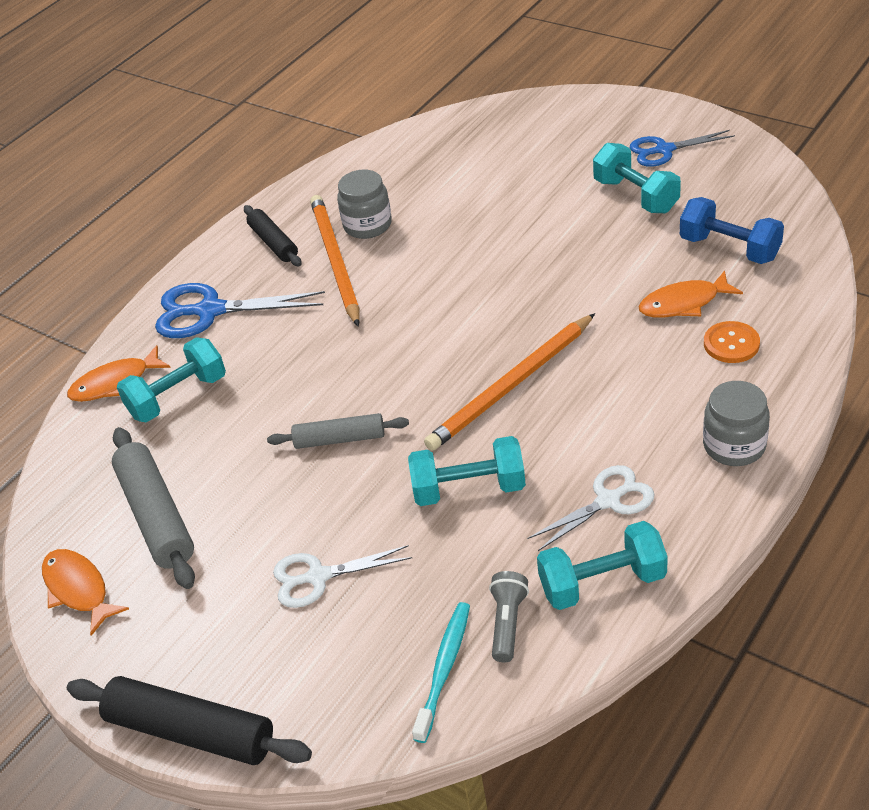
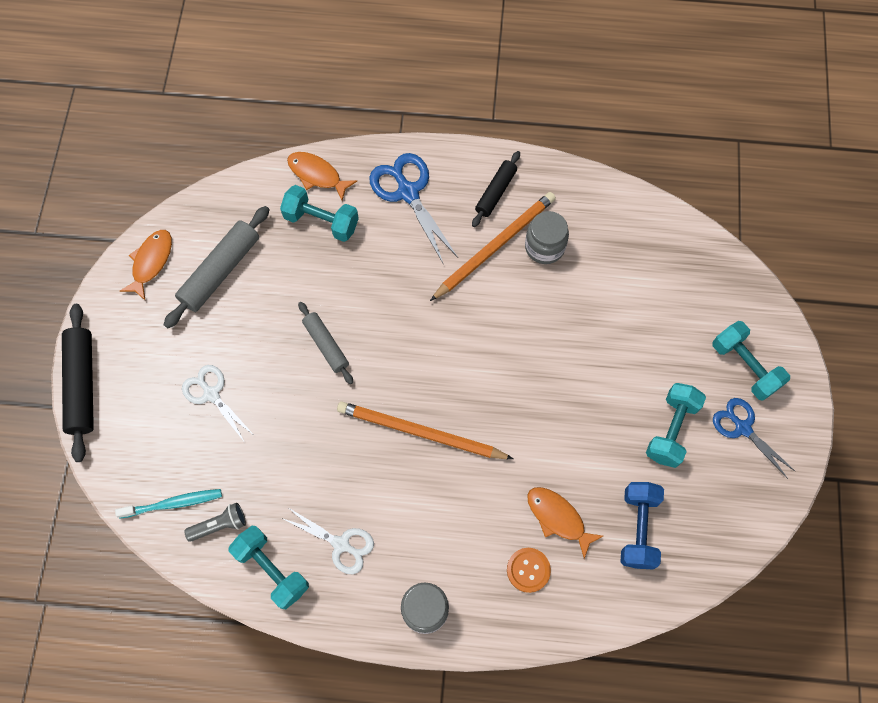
camera: 55 degrees right, 25 degrees up
(469, 489) = (316, 449): turquoise dumbbell -> turquoise dumbbell (744, 366)

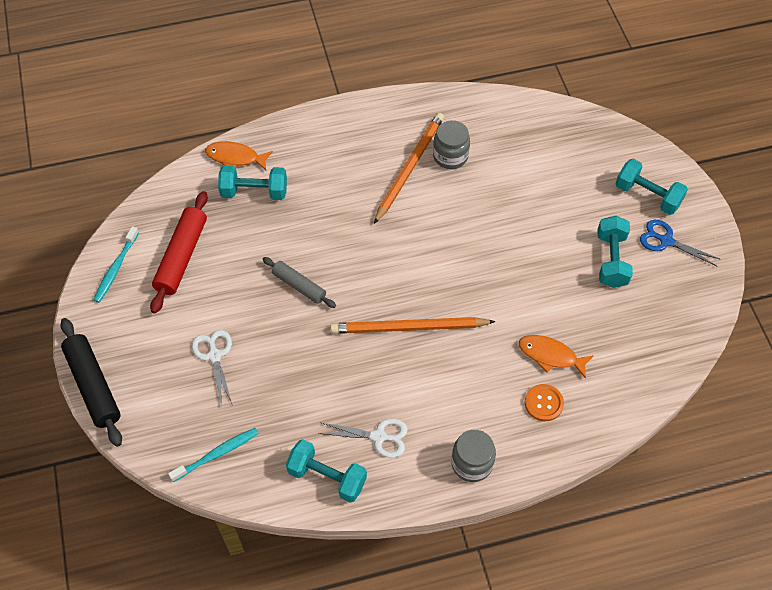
camera: 20 degrees left, 10 degrees down
(151, 262) = (116, 268): orange fish -> turquoise toothbrush
(211, 394) = (214, 356): white scissors -> white scissors turned 45 degrees clockwise
(219, 525) = (266, 457): grey flashlight -> none
(220, 271) = (181, 256): grey rolling pin -> red rolling pin
(408, 192) = (319, 148): blue scissors -> none
(496, 192) = (392, 127): black rolling pin -> none
(638, 528) = (618, 342): blue dumbbell -> none

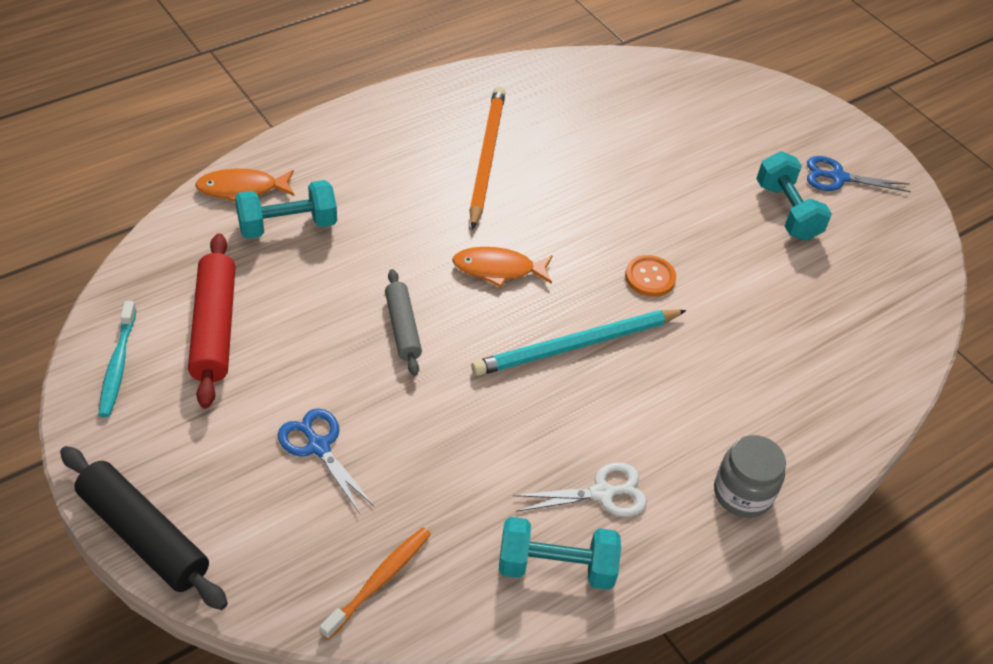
camera: 25 degrees left, 10 degrees down
(214, 356) = (318, 446): white scissors -> blue scissors
(216, 454) = (379, 581): turquoise toothbrush -> orange toothbrush
(299, 286) = (402, 328): grey rolling pin -> grey rolling pin turned 60 degrees clockwise
(408, 327) = (576, 345): orange pencil -> turquoise pencil
(450, 156) = (532, 135): grey jar -> none
(543, 403) = (794, 394): orange button -> orange button (650, 277)
(550, 355) = (773, 336): orange fish -> orange fish (498, 269)
(647, 196) = (790, 134): turquoise dumbbell -> none

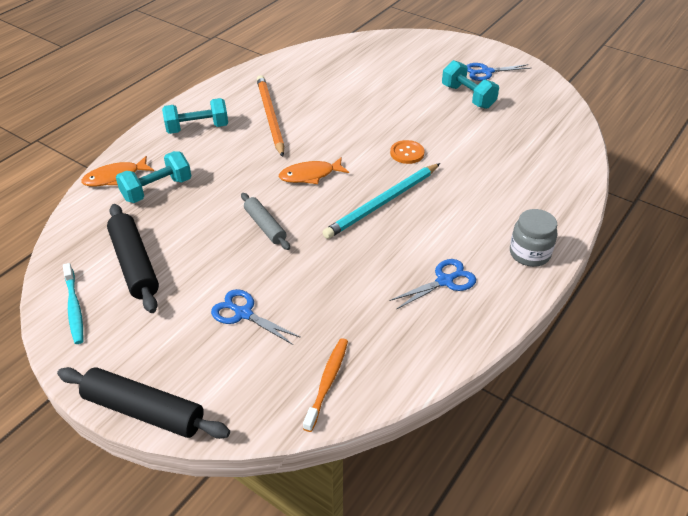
camera: 15 degrees left, 5 degrees down
(214, 328) = (134, 264): red rolling pin -> black rolling pin
(556, 567) = (439, 334): turquoise dumbbell -> turquoise dumbbell (197, 128)
(602, 493) = (445, 281): white scissors -> blue scissors

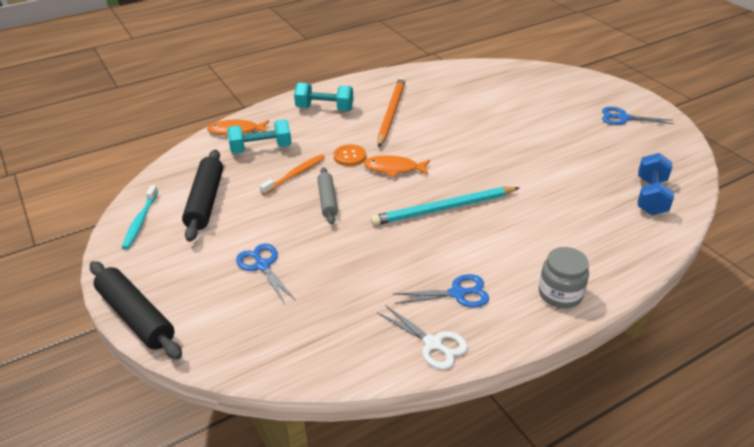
camera: 25 degrees right, 5 degrees down
(327, 382) = (293, 346): orange toothbrush -> orange toothbrush (295, 175)
(407, 153) = (495, 171): orange button -> orange button (350, 156)
(452, 335) = (433, 344): none -> white scissors
(468, 96) = (589, 136): turquoise dumbbell -> none
(550, 142) = (651, 196): none -> blue dumbbell

